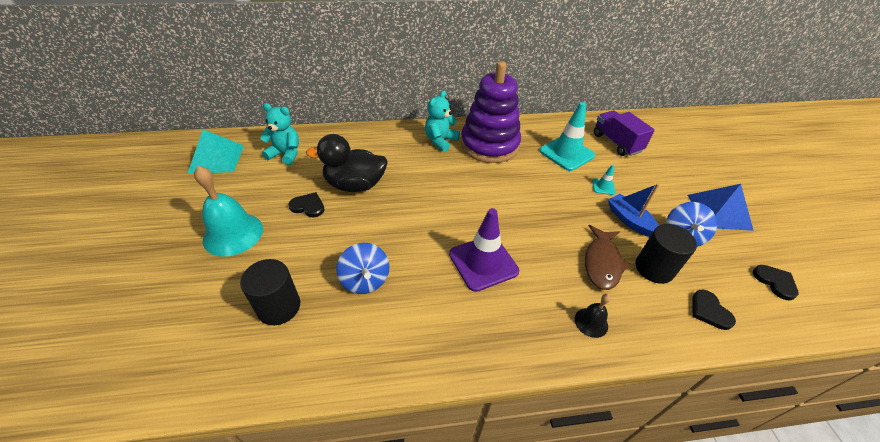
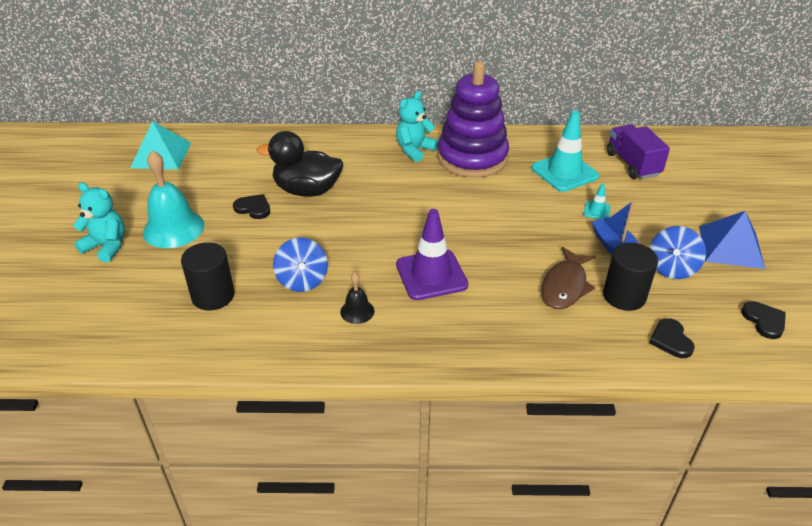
camera: 10 degrees right, 5 degrees down
(286, 154) = (235, 154): turquoise teddy bear -> turquoise teddy bear (106, 246)
(591, 322) = (532, 337): black bell -> black bell (357, 311)

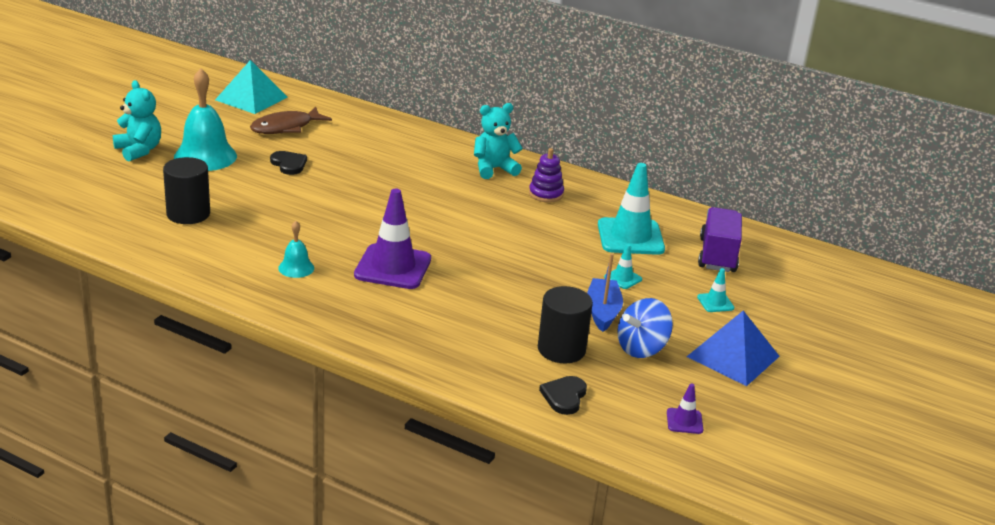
camera: 25 degrees right, 10 degrees down
(302, 280) = (273, 230): blue spinning top -> none
(307, 190) = (352, 167): black duck -> none
(357, 311) = (296, 268): black bell -> turquoise bell
(472, 158) = (546, 194): purple stacking toy -> purple stacking toy, size x0.42
(565, 286) = (511, 321): brown fish -> brown fish (286, 127)
(673, 205) = (715, 303): none -> turquoise traffic cone
(764, 321) = (684, 421): black heart -> purple traffic cone

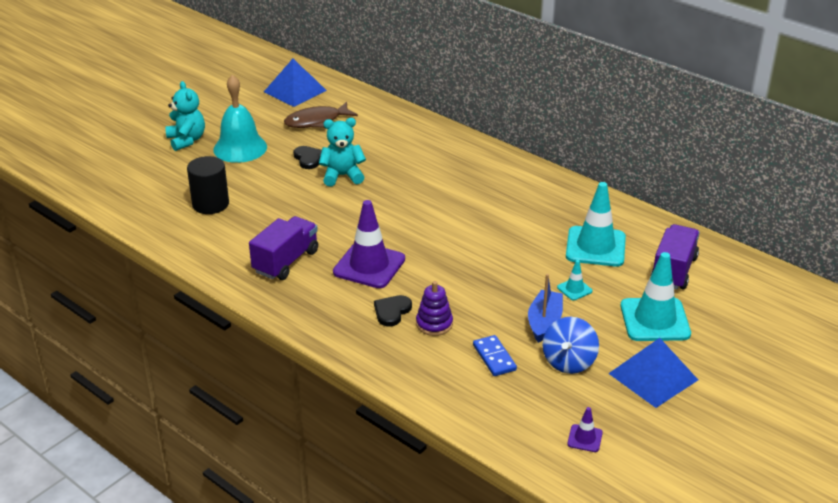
camera: 15 degrees right, 5 degrees up
(251, 98) = (295, 91): turquoise pyramid -> blue pyramid
(296, 268) = (286, 261): turquoise bell -> purple truck
(494, 169) = (490, 170): turquoise teddy bear -> turquoise teddy bear (342, 176)
(546, 194) = (530, 198): purple stacking toy -> purple stacking toy (434, 324)
(561, 349) = (494, 357): black cylinder -> blue domino
(564, 396) = (482, 404): black heart -> black heart (392, 311)
(641, 348) = (569, 362): blue spinning top -> blue spinning top turned 45 degrees counterclockwise
(715, 303) = (655, 320): turquoise traffic cone -> turquoise traffic cone, size x2.21

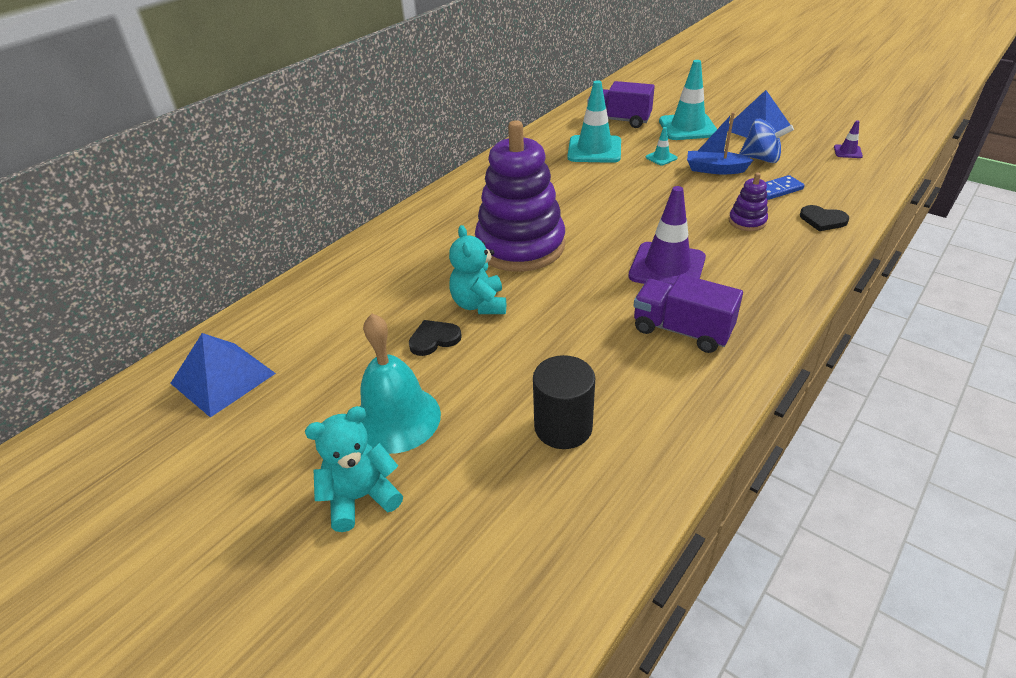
camera: 90 degrees left, 5 degrees up
(316, 121) = (328, 343): brown fish -> none
(392, 311) = (740, 246): black heart -> black heart (822, 220)
(416, 195) = (520, 246): none -> purple stacking toy

